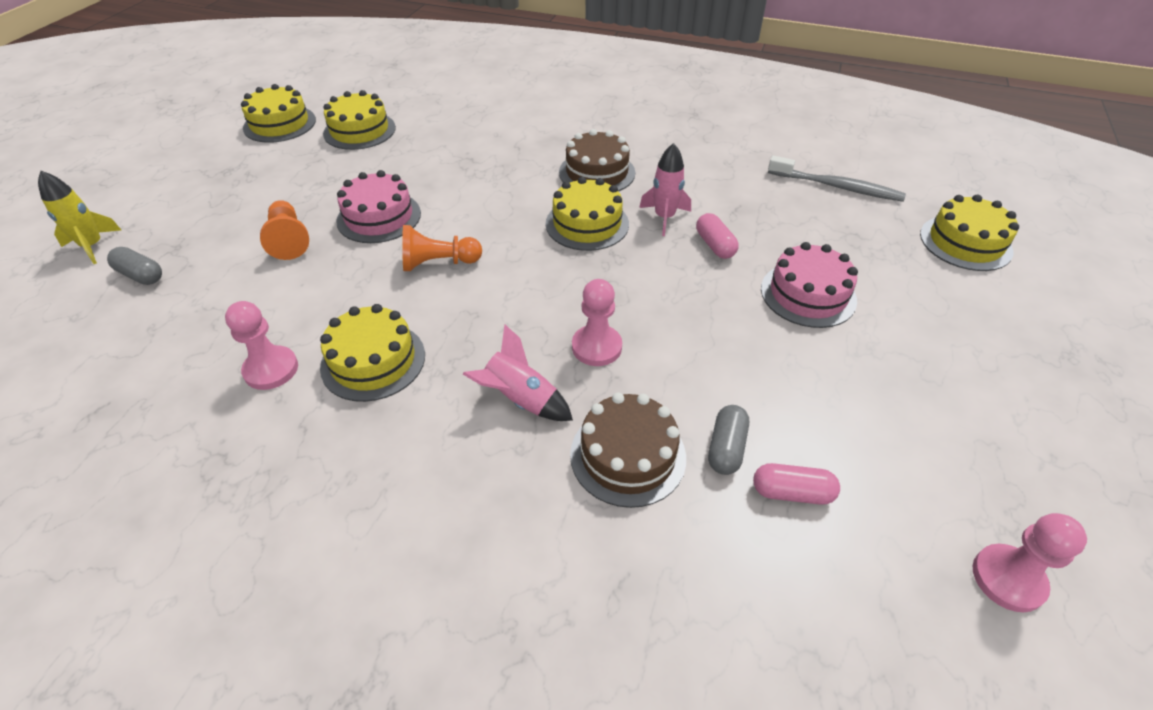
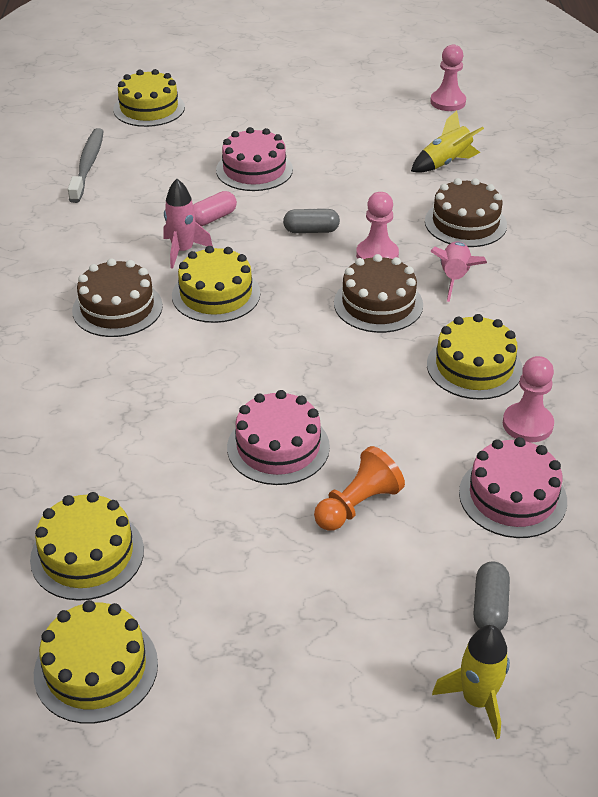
camera: 110 degrees left, 5 degrees down
(210, 325) = (512, 496): none -> pink cake
(439, 263) = (329, 372): orange pawn -> none
(512, 322) = (378, 304): none -> brown cake
(726, 448) = (430, 188): grey capsule -> grey capsule (311, 230)
(791, 492) = (445, 163): pink capsule -> yellow rocket

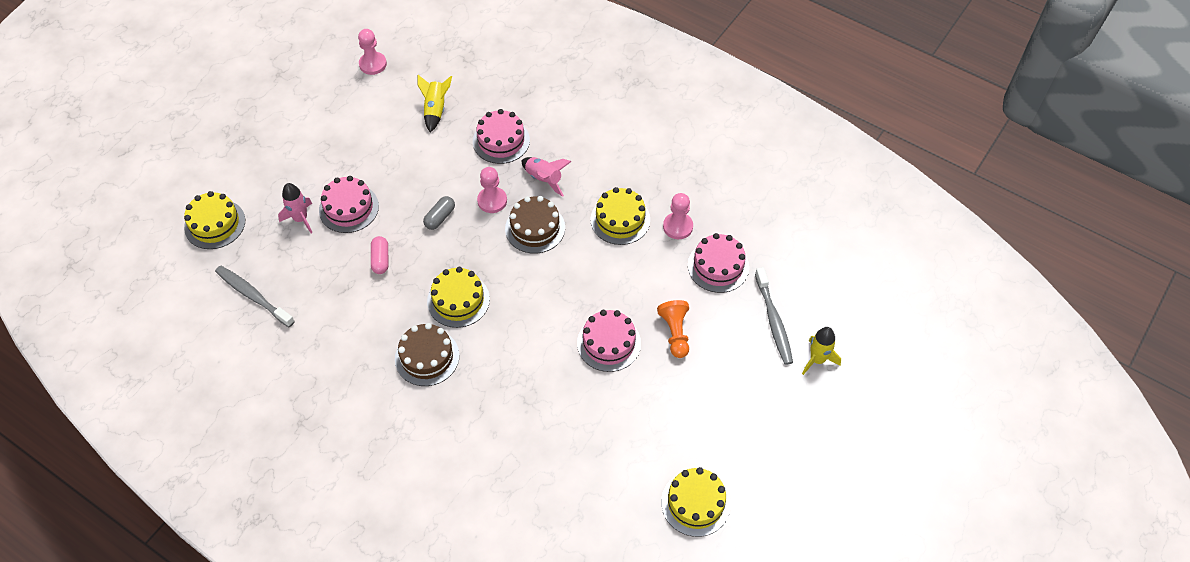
camera: 55 degrees left, 15 degrees up
(87, 554) = (619, 471): yellow cake -> none
(183, 251) = (400, 293): pink rocket -> pink rocket (300, 219)
(465, 223) = (501, 141): brown cake -> pink cake
(490, 607) = (773, 321): grey capsule -> grey toothbrush

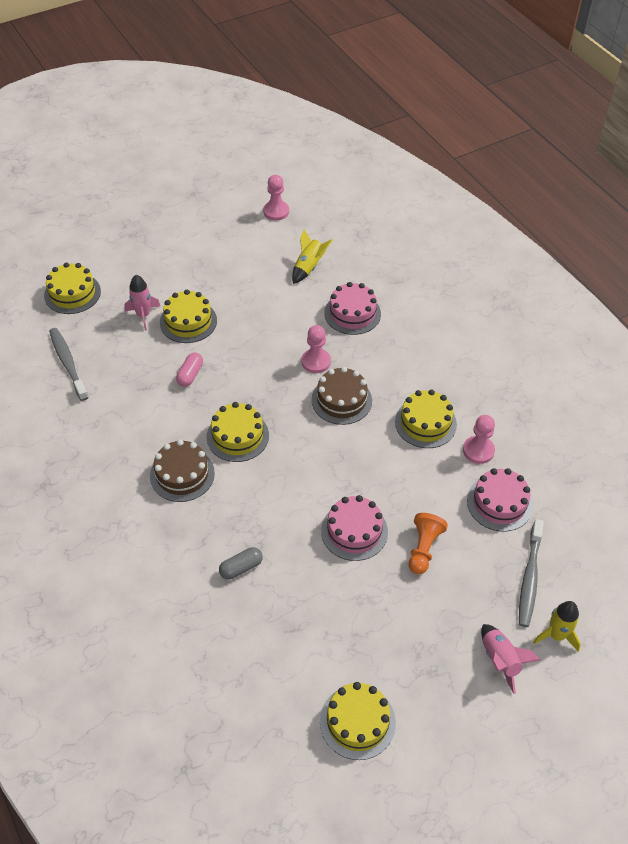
camera: 25 degrees right, 5 degrees down
(349, 208) = (188, 321): pink cake -> yellow cake
(440, 217) = (261, 358): grey capsule -> grey capsule (241, 568)
(544, 179) = (373, 360): pink rocket -> pink rocket (500, 660)

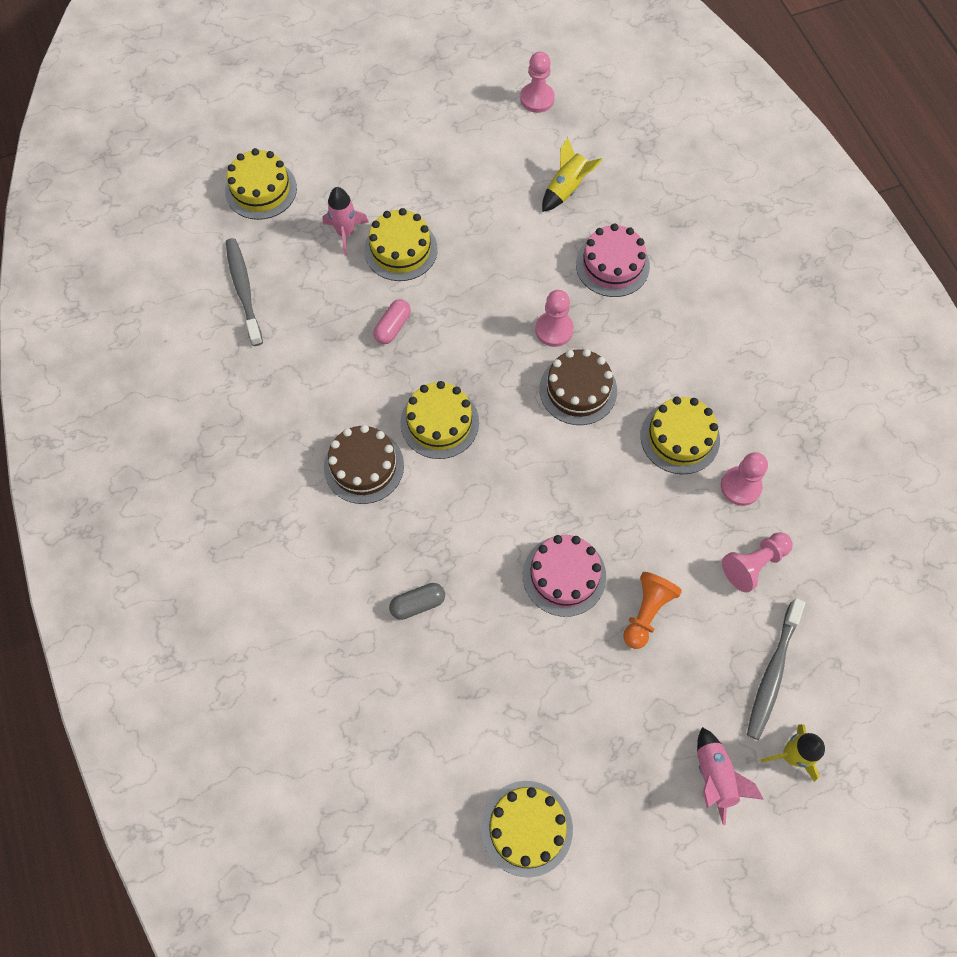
camera: 10 degrees right, 15 degrees up
(499, 503) = (754, 564): pink cake -> pink pawn

